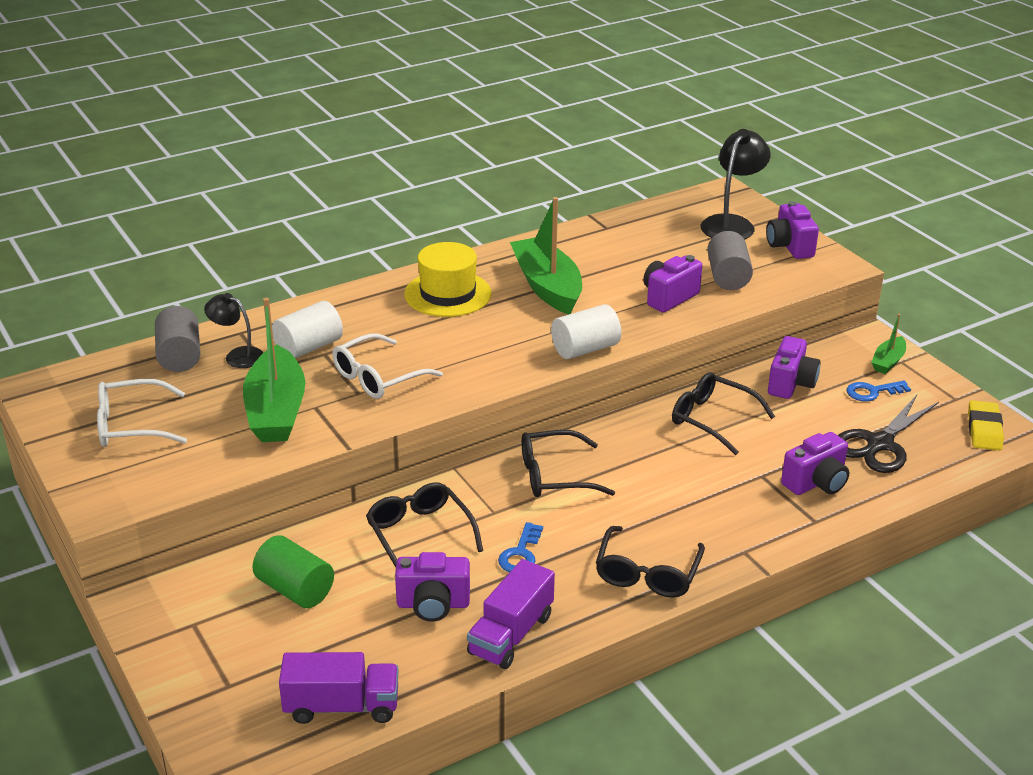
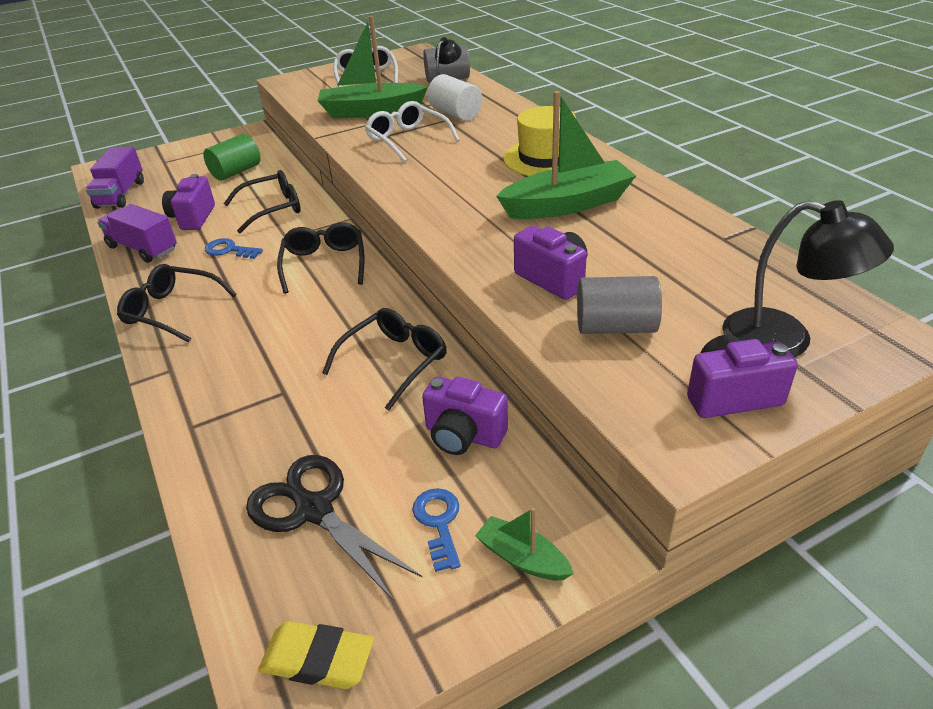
camera: 95 degrees right, 5 degrees up
(585, 349) = (441, 226): white cylinder -> none
(816, 483) = (255, 435): purple camera -> none

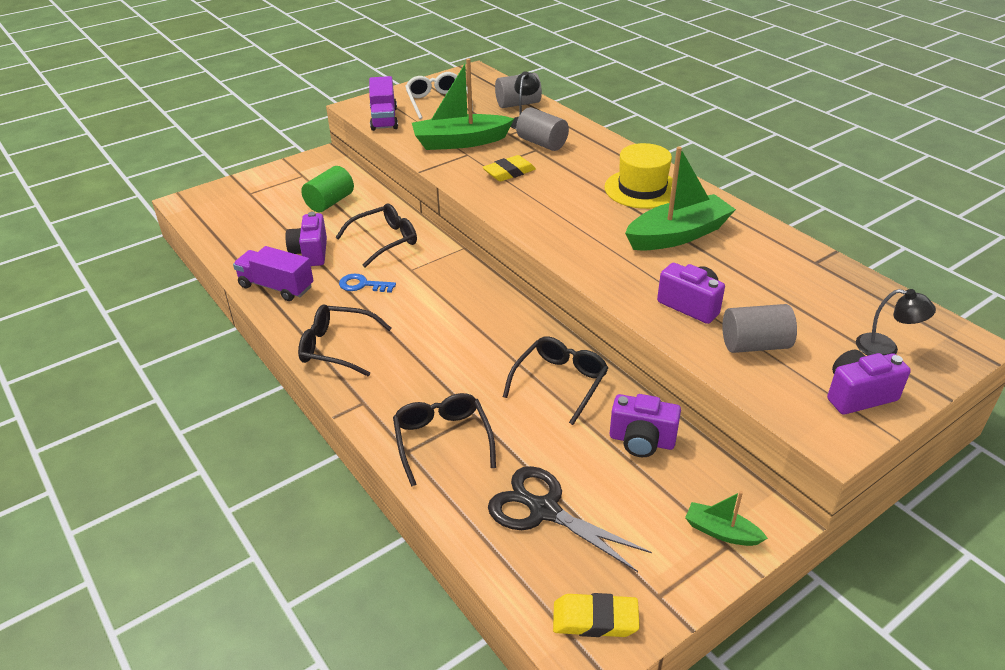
camera: 10 degrees left, 0 degrees up
(121, 194) = (223, 230): purple truck -> purple truck (384, 119)
(324, 264) = (459, 295): black glasses -> black glasses (442, 440)
(408, 140) = (509, 172): white glasses -> yellow eraser
(439, 523) = (648, 511): blue key -> none
(455, 114) = (542, 143): white cylinder -> grey cylinder
(785, 340) = (885, 348): black lamp -> black lamp, size x0.61

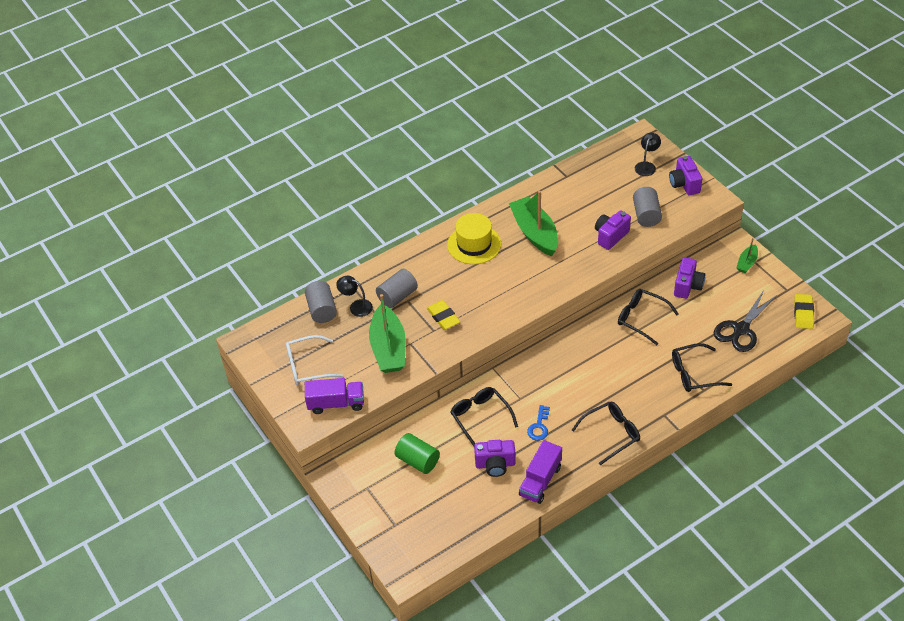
camera: 85 degrees left, 10 degrees up
(337, 347) = (611, 434): black glasses -> black glasses turned 135 degrees counterclockwise

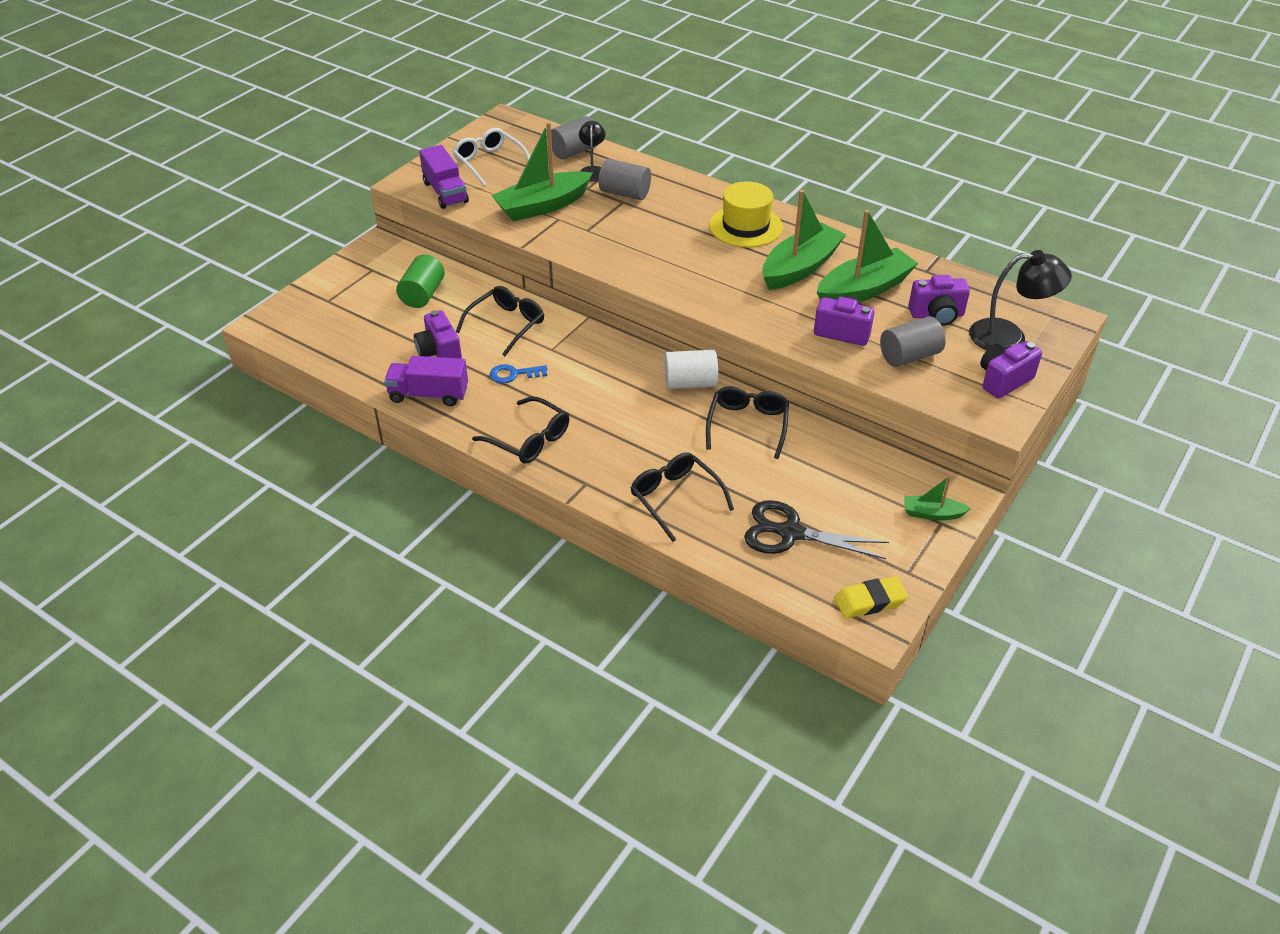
camera: 65 degrees right, 5 degrees down
(443, 317) = (611, 232): yellow eraser -> none
(572, 211) = (863, 290): none -> green boat
(589, 334) = (690, 383): none -> white cylinder
(646, 166) = (1009, 336): black lamp -> black lamp, size x1.63
(687, 286) = (839, 458): purple camera -> purple camera (937, 315)

